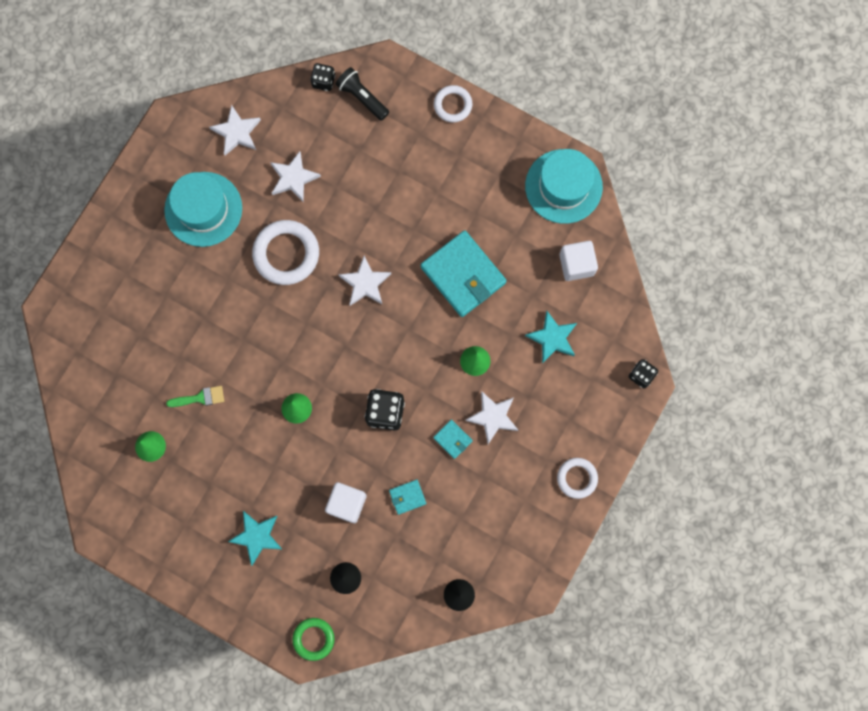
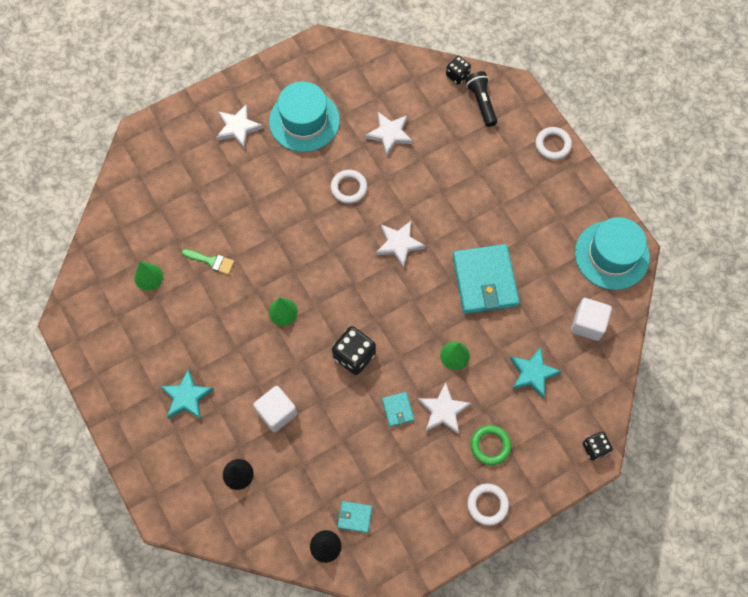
camera: 30 degrees right, 10 degrees down
(237, 132) = (366, 78): white star -> white star (238, 127)
(286, 254) = (349, 188): white ring -> white ring, size x0.59
(313, 639) = (180, 510): green ring -> green ring (490, 445)
(407, 497) = (331, 436): turquoise wallet -> turquoise wallet (354, 517)

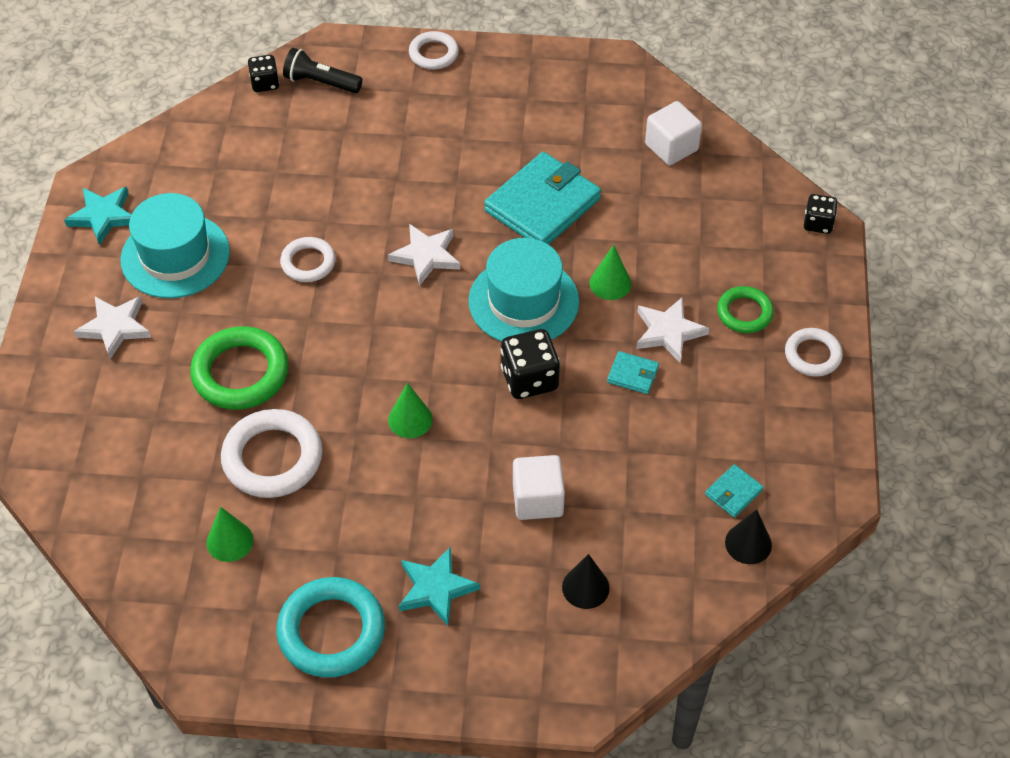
camera: 55 degrees left, 15 degrees down
(128, 363) = (331, 631): none -> turquoise ring
(211, 261) = (272, 458): green brush -> white ring
(253, 207) = (240, 373): none -> green ring
(389, 134) = (276, 185): white star -> none
(484, 281) = (542, 205): turquoise wallet -> turquoise wallet turned 75 degrees counterclockwise
(533, 373) = (689, 226): turquoise star -> turquoise star (103, 216)
(611, 255) = (609, 82): turquoise hat -> turquoise hat (523, 301)

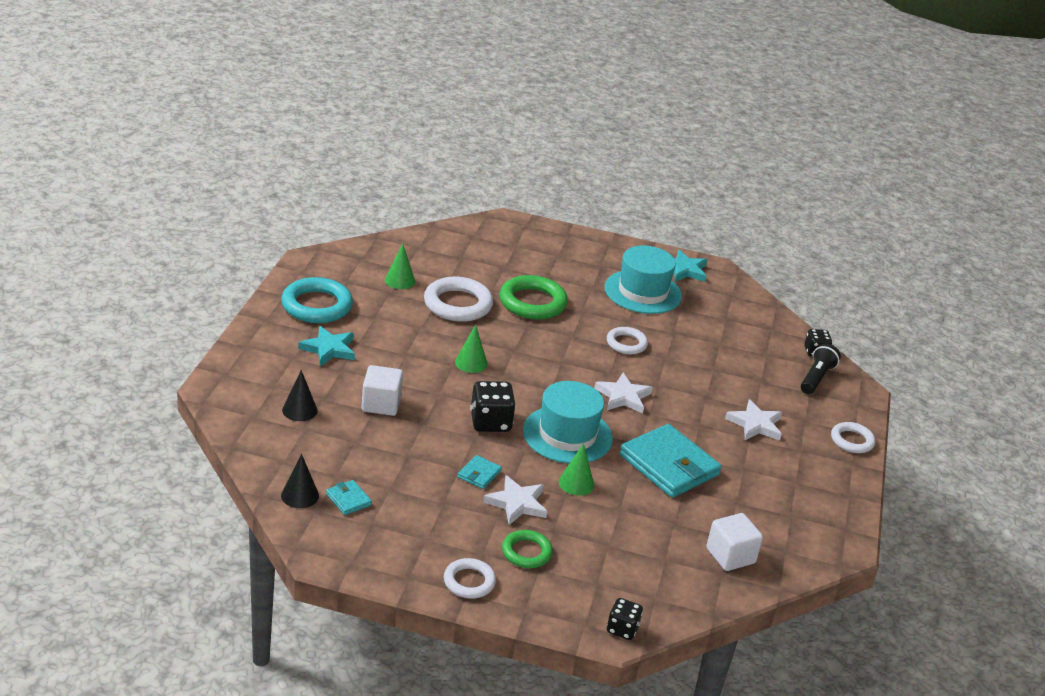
camera: 95 degrees right, 20 degrees down
(115, 327) = (584, 263): white star -> white star (755, 424)

